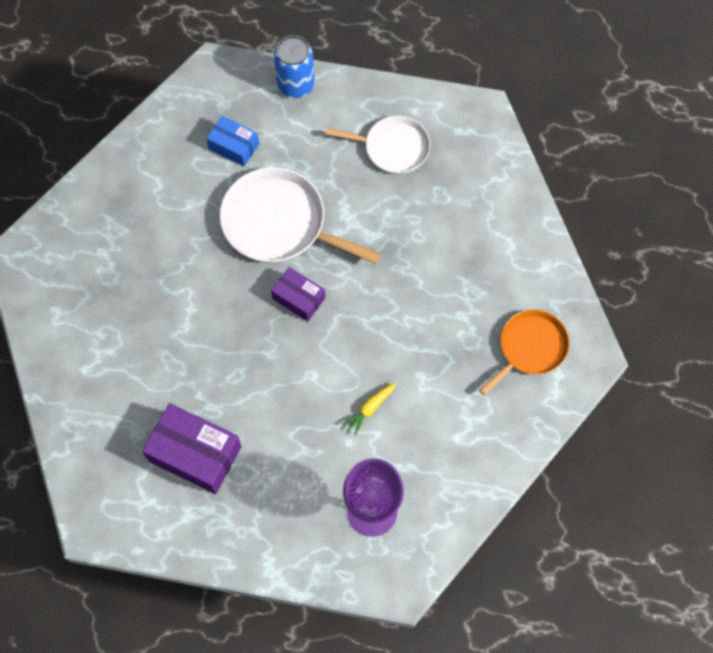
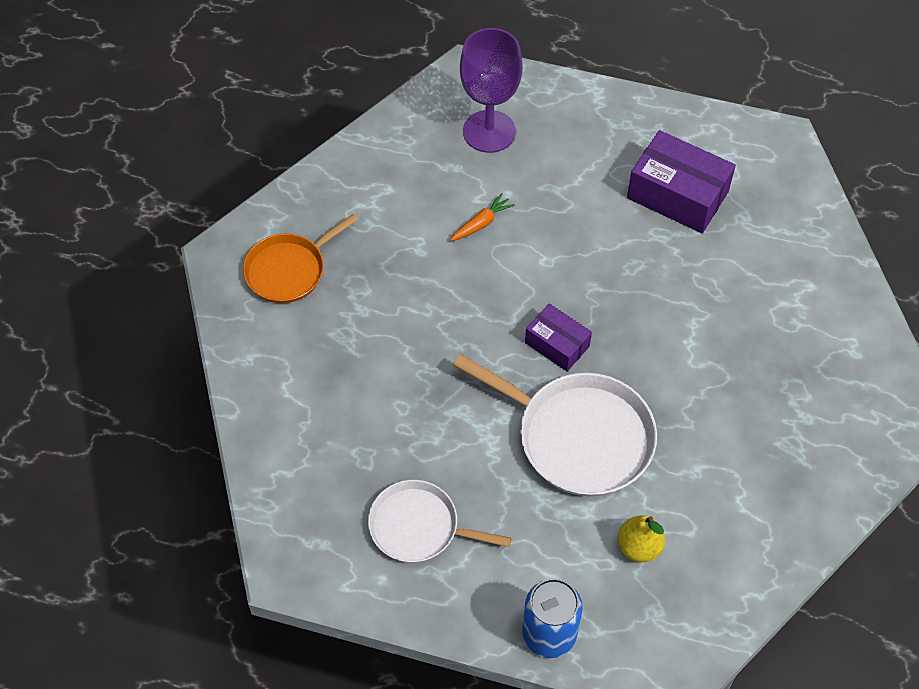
camera: 175 degrees left, 10 degrees down
(234, 146) = (639, 547): blue box -> yellow pear
(370, 408) = (481, 223): yellow carrot -> orange carrot

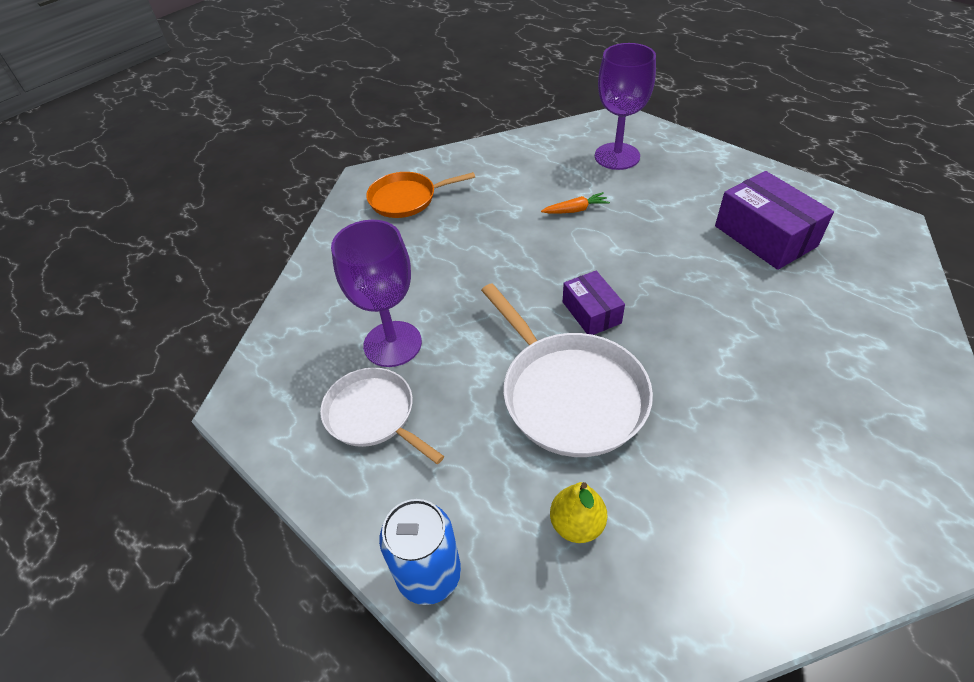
camera: 30 degrees right, 10 degrees down
(390, 450) = (392, 344): none -> purple goblet

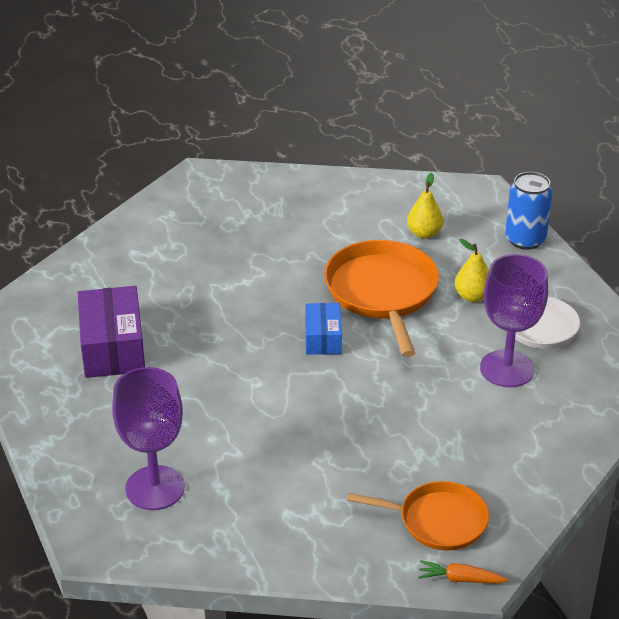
camera: 160 degrees left, 10 degrees down
(463, 429) = (472, 296): none -> yellow pear
(569, 394) = (382, 293): white pan -> orange pan
(575, 210) = (259, 436): orange carrot -> orange carrot (460, 579)
(591, 312) = (323, 338): purple box -> blue box

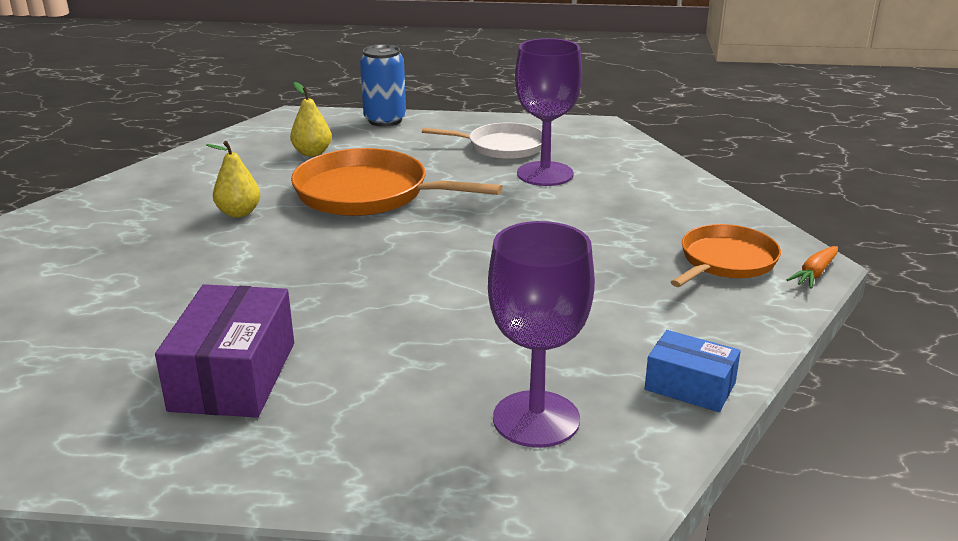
camera: 60 degrees left, 10 degrees down
(112, 347) = (233, 376): purple box -> purple box turned 75 degrees clockwise
(323, 338) = (396, 240): blue box -> blue box (690, 386)
(472, 296) = (430, 159): yellow pear -> yellow pear (239, 213)

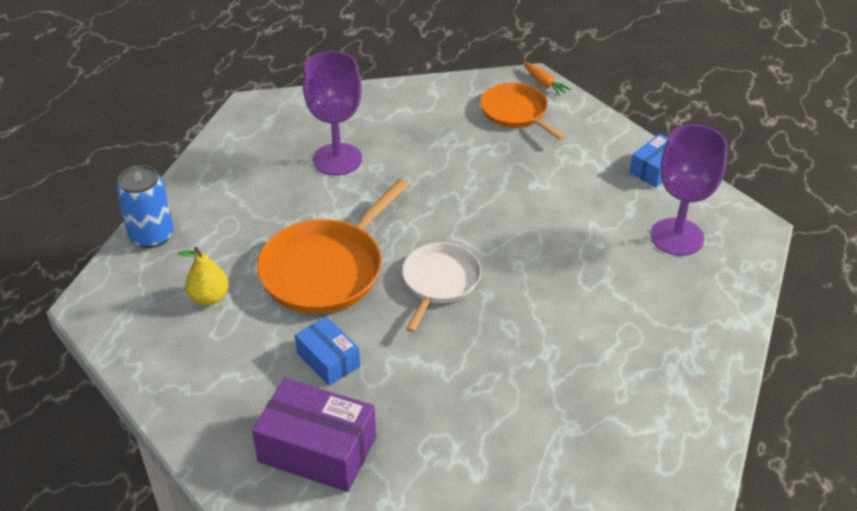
camera: 75 degrees left, 15 degrees up
(233, 376) = (603, 374): purple box -> purple box (317, 449)
(239, 213) = (328, 360): yellow pear -> blue box
(502, 147) = (266, 171): white pan -> white pan (439, 282)

